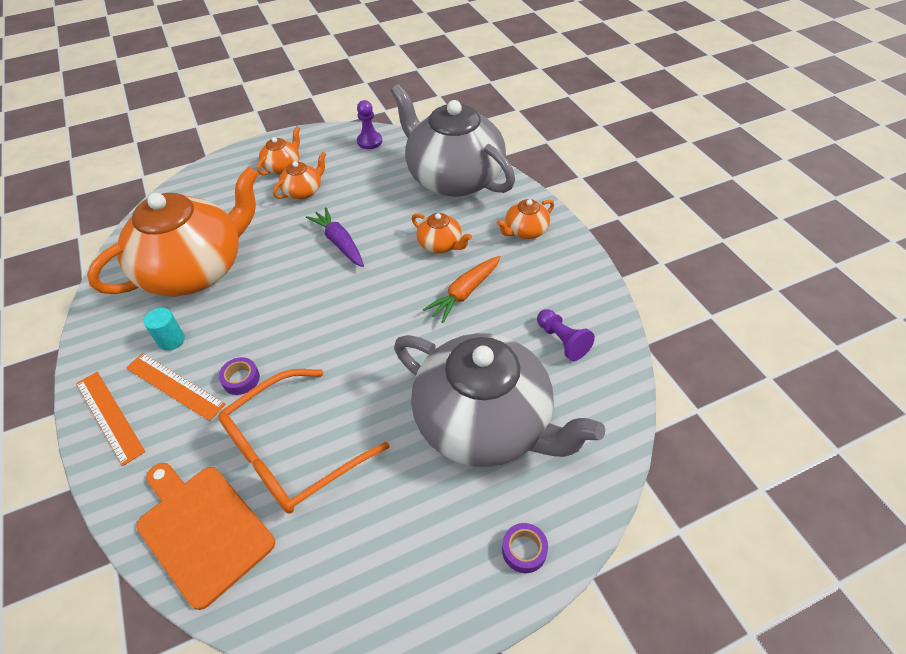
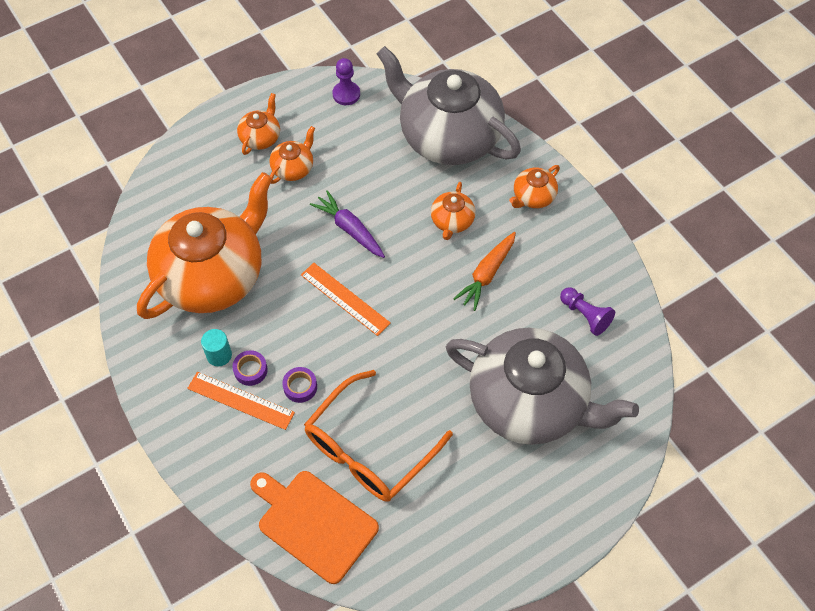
camera: 10 degrees left, 10 degrees up
(109, 416) = (191, 437): orange ruler -> orange ruler (345, 299)
(440, 244) = (452, 221): orange teapot -> orange teapot turned 75 degrees clockwise
(524, 550) = (579, 505): purple tape -> purple tape (250, 370)

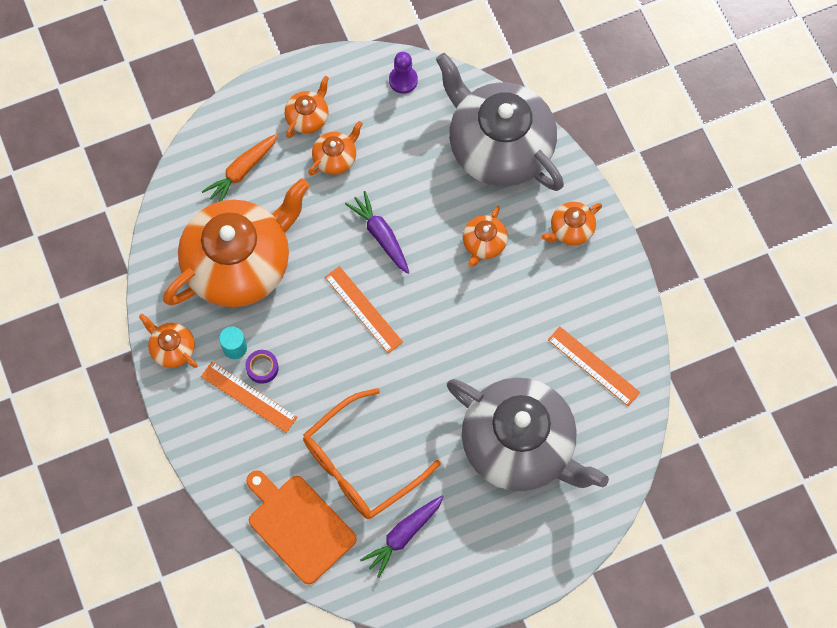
camera: 10 degrees right, 10 degrees up
(154, 366) = (172, 348): none -> orange teapot
(300, 387) = (306, 392): purple tape -> none
(428, 514) = (403, 535): none -> purple carrot
(487, 274) = (506, 306): orange carrot -> orange carrot (242, 171)
(585, 315) = (593, 366): purple pawn -> orange ruler

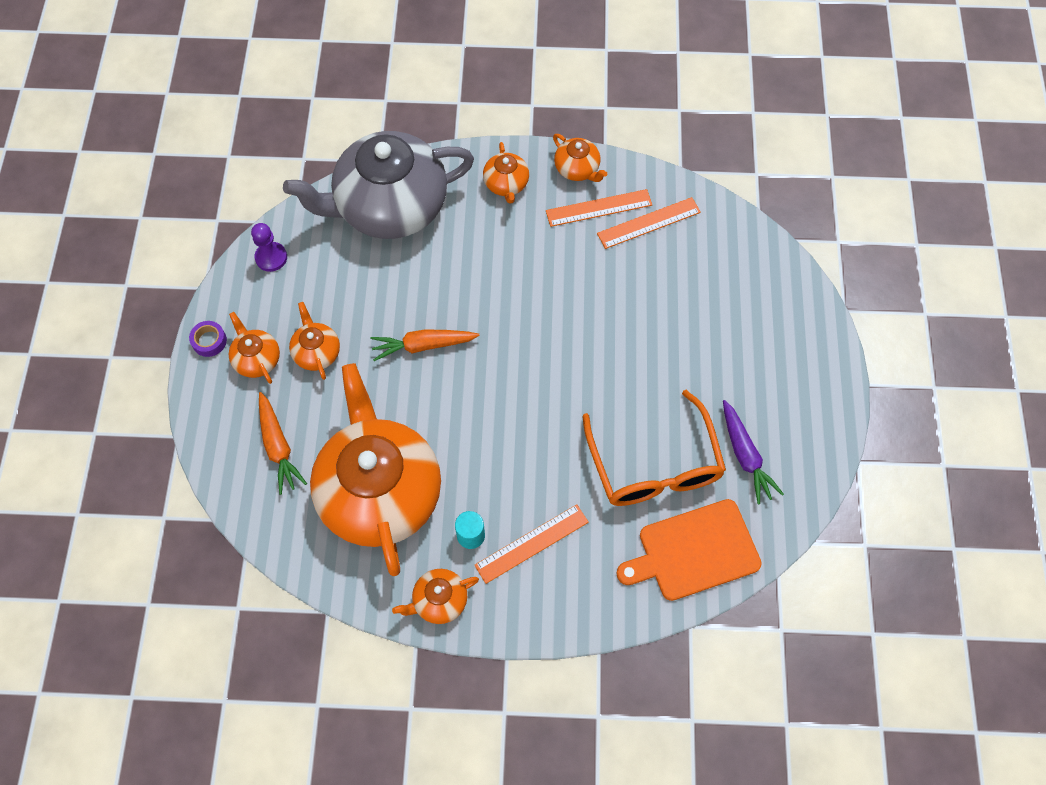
camera: 65 degrees left, 5 degrees down
(262, 368) = (507, 517): purple tape -> purple tape (209, 341)
(363, 309) = (493, 394): orange ruler -> orange ruler (599, 208)
(381, 235) = (423, 346): purple carrot -> orange carrot
(484, 243) = (481, 260): orange teapot -> orange teapot (577, 169)
(519, 445) = (698, 315): grey teapot -> none

